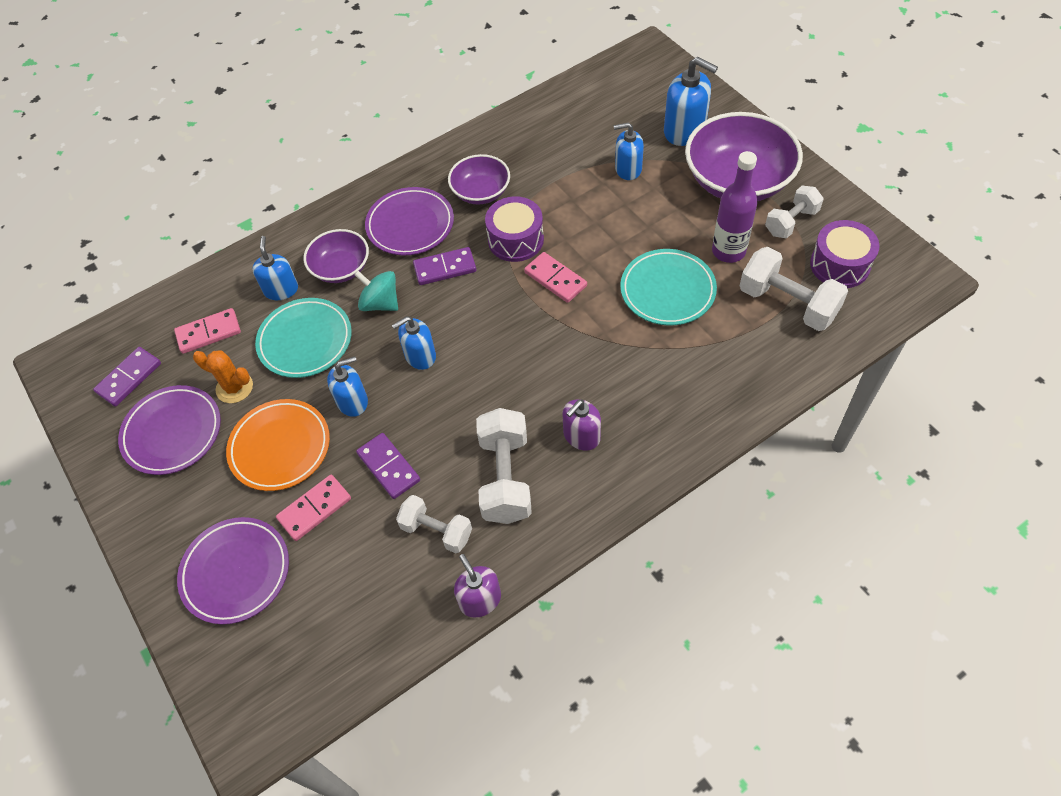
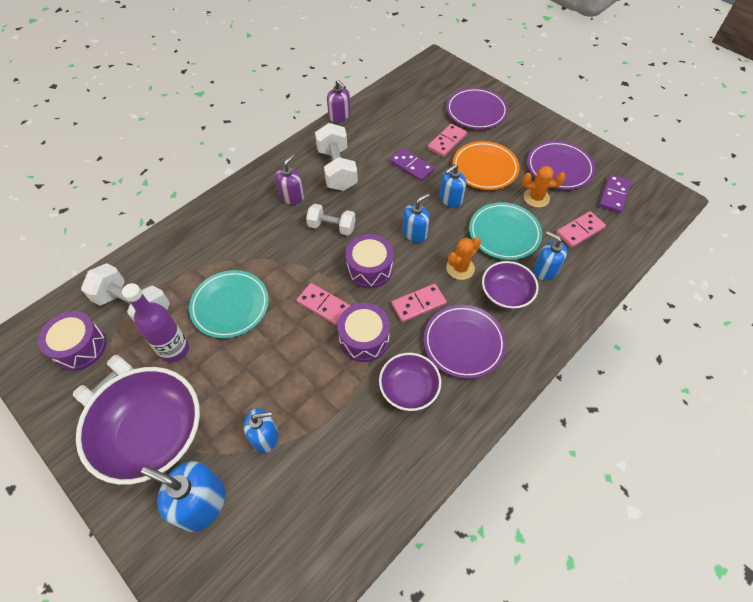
camera: 165 degrees right, 0 degrees up
(281, 289) = (545, 270): blue soap dispenser -> blue soap dispenser turned 150 degrees clockwise
(380, 303) = (460, 268): turquoise spinning top -> orange cactus
(437, 531) = (371, 140): white dumbbell -> white dumbbell (332, 227)
(445, 268) = (418, 304): purple domino -> pink domino
(491, 315) = (369, 269): none -> purple drum

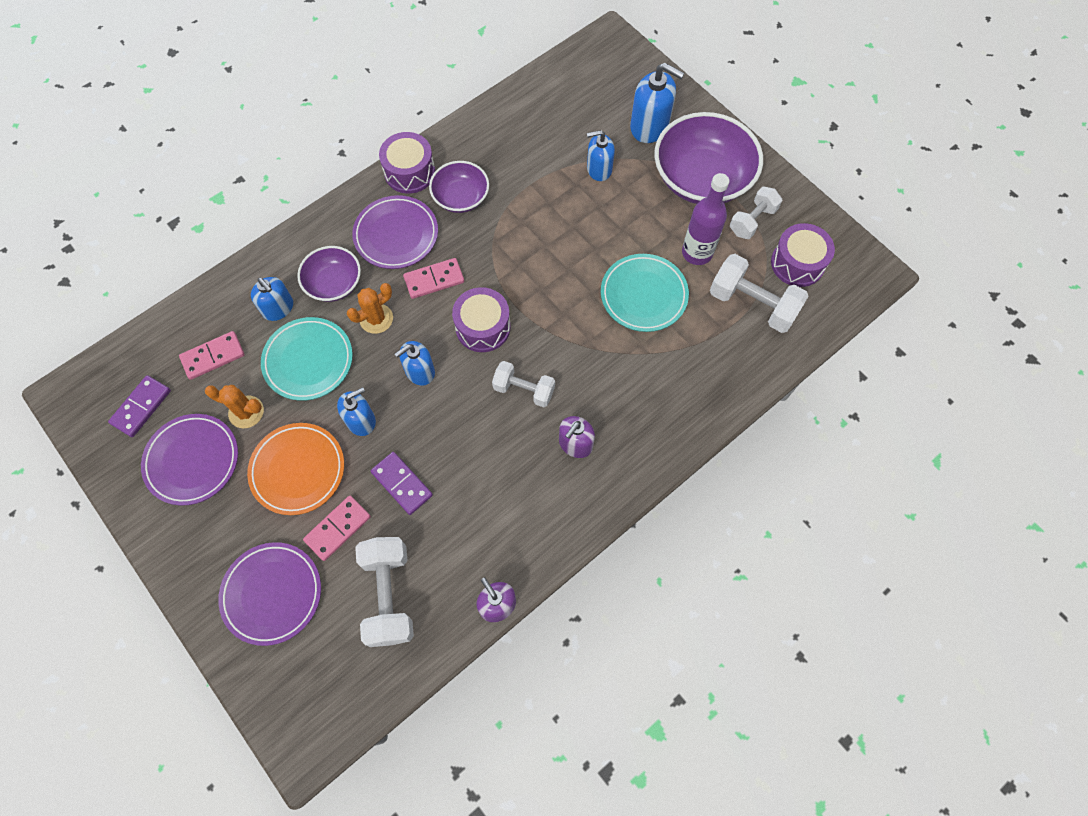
camera: 175 degrees left, 10 degrees up
(323, 305) = (539, 287): pink domino -> none
(337, 169) = (510, 488): white dumbbell -> white dumbbell (389, 595)
(364, 339) = (498, 247): purple drum -> purple drum (409, 172)

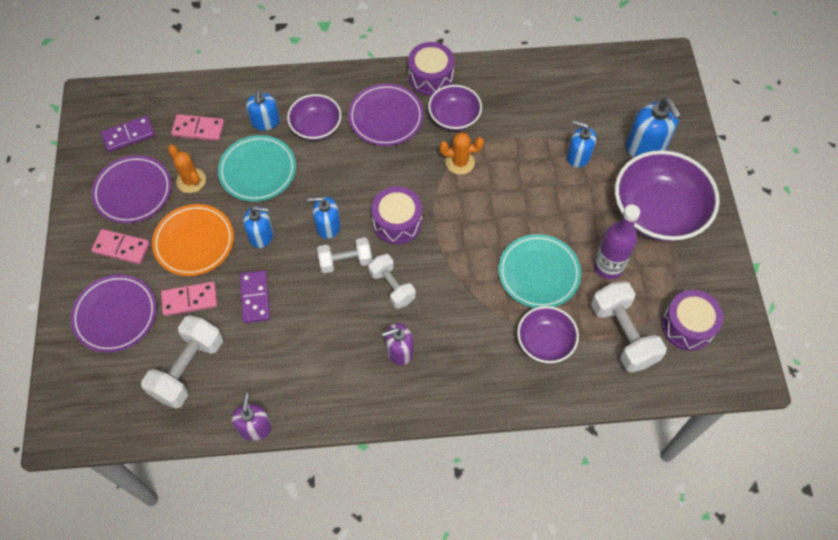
camera: 35 degrees right, 5 degrees down
(376, 319) = (326, 169): orange cactus -> orange cactus (460, 162)
(434, 280) = (388, 166): pink domino -> pink domino (121, 248)
(694, 352) = (545, 341): none -> purple bowl
(752, 221) = (675, 269): white dumbbell -> white dumbbell (345, 261)

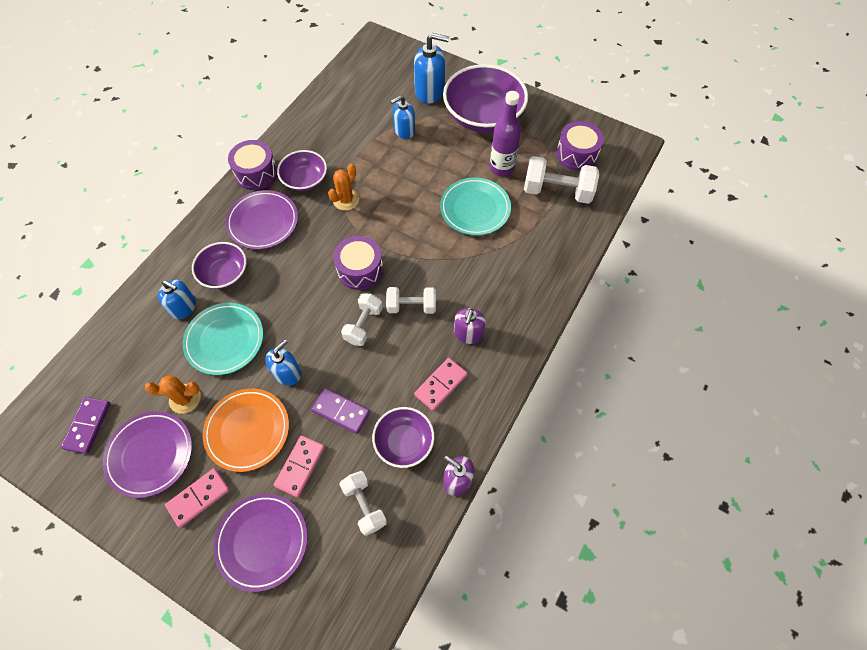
camera: 55 degrees left, 0 degrees up
(188, 369) = (364, 505): white dumbbell -> white dumbbell, size x0.65
(198, 129) = (139, 363): pink domino -> pink domino (440, 385)
(328, 226) = (322, 319): blue soap dispenser -> none
(545, 341) = (529, 238): purple bowl -> purple bowl (404, 442)

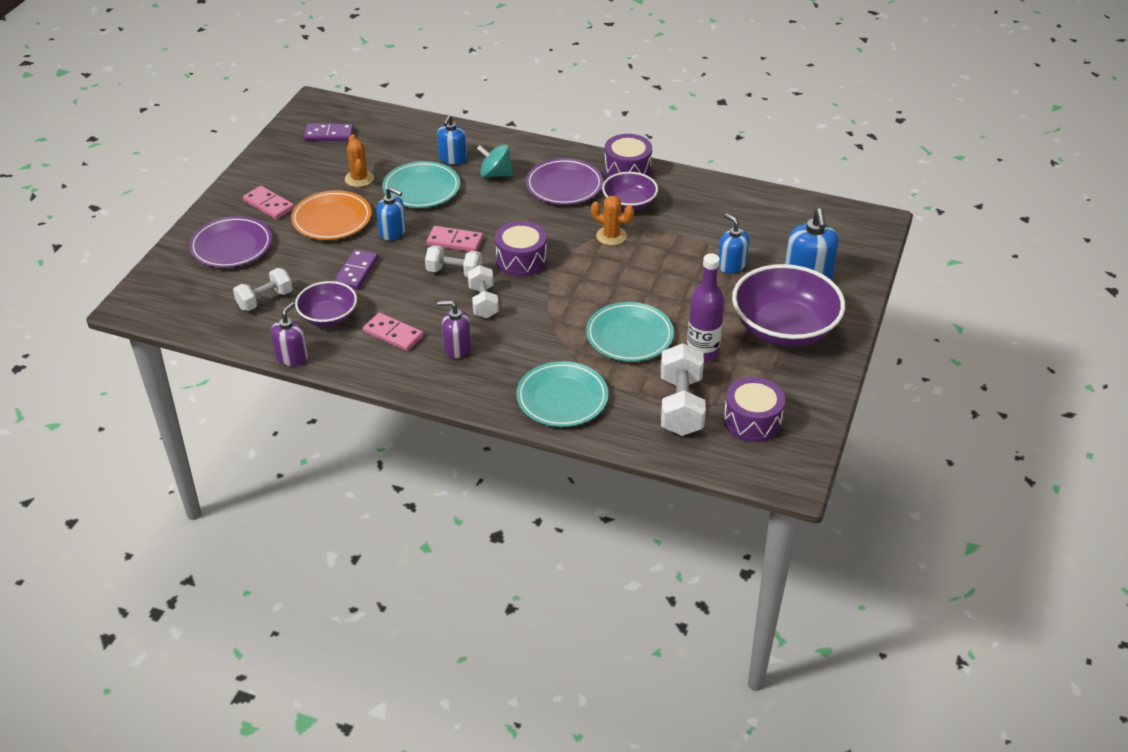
camera: 80 degrees right, 20 degrees down
(150, 455) = (305, 172): purple plate -> none
(224, 274) = (495, 174): purple bowl -> turquoise spinning top
(300, 466) = (300, 256): pink domino -> pink domino (455, 241)
(541, 265) = (562, 398): none -> turquoise plate

